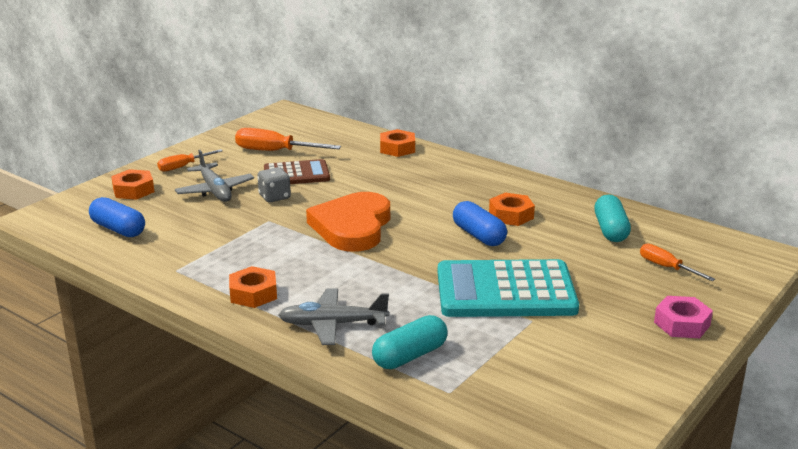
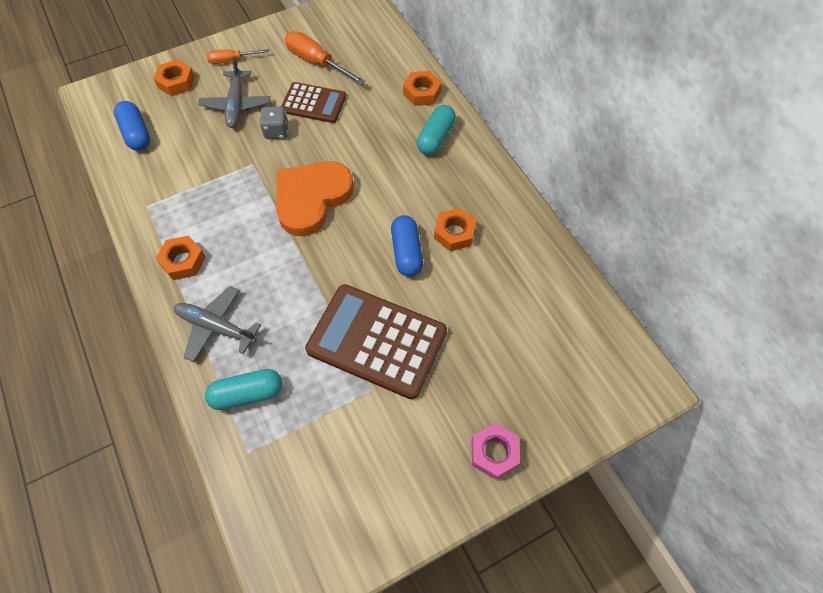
camera: 25 degrees right, 35 degrees up
(505, 291) = (377, 341): turquoise calculator -> brown calculator
(610, 230) = (528, 290): turquoise capsule -> turquoise capsule (435, 138)
(666, 267) = (539, 367): orange screwdriver -> none

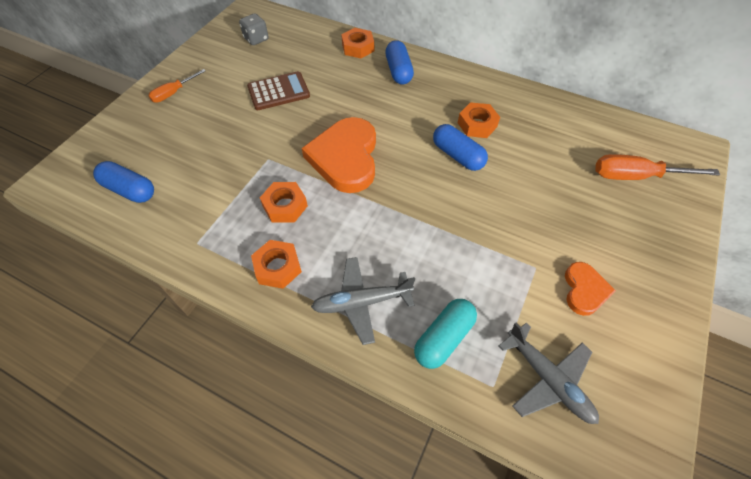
camera: 35 degrees left, 5 degrees down
(176, 82) = (134, 132): orange nut -> orange nut (285, 206)
(236, 105) = (210, 123): grey plane -> grey plane (548, 379)
(276, 131) = (266, 125): grey dice -> grey dice (256, 39)
(316, 62) = (252, 63): orange screwdriver -> orange screwdriver (636, 176)
(377, 341) = (501, 229): brown calculator -> none
(391, 435) = (584, 290): none -> orange heart
(435, 138) = (398, 71): turquoise capsule -> blue capsule
(494, 453) = (661, 253): pink nut -> none

